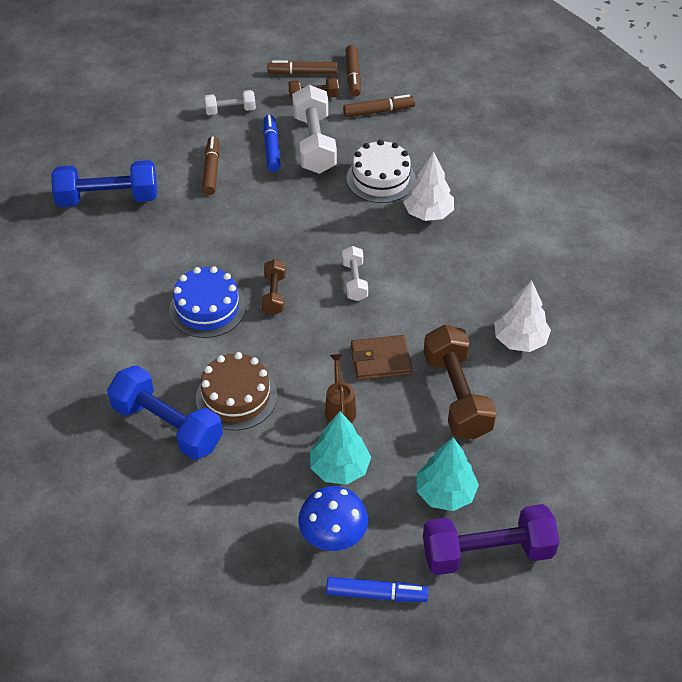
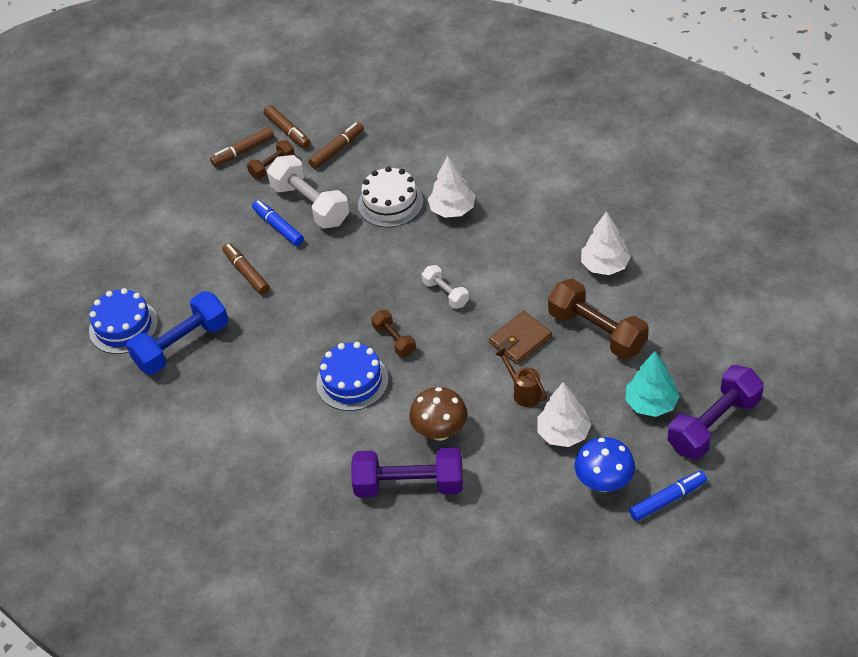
camera: 30 degrees left, 0 degrees up
(81, 159) = (123, 326): none -> blue cake
(167, 426) = (409, 485): blue dumbbell -> purple dumbbell
(230, 110) = (213, 215): white dumbbell -> none
(236, 397) = (440, 431): brown cake -> brown mushroom
(339, 468) = (563, 433): turquoise tree -> white tree

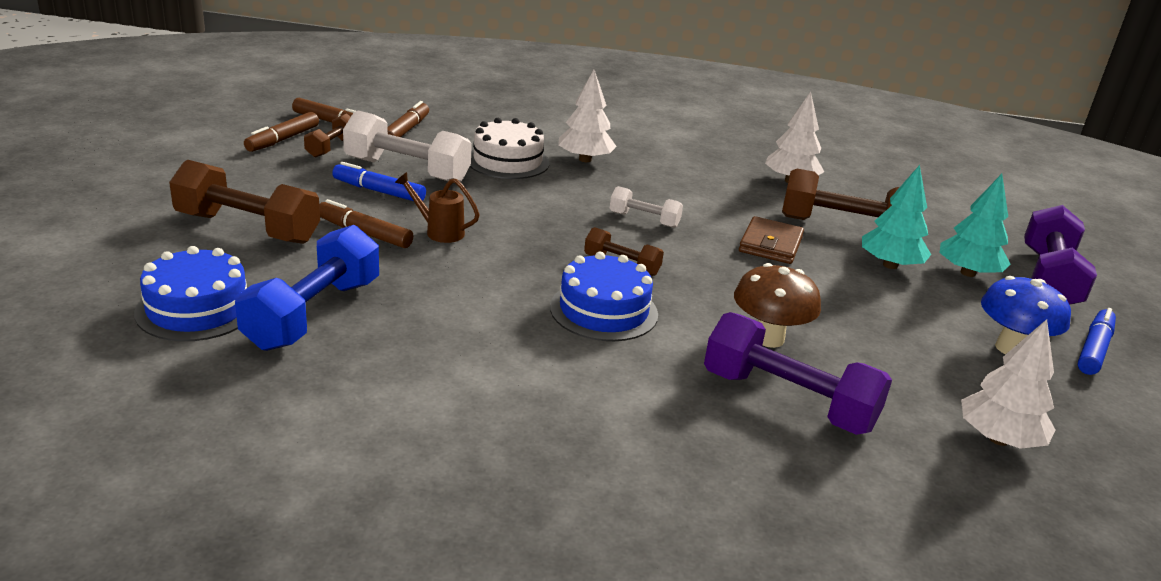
camera: 35 degrees left, 20 degrees down
(179, 254) = (247, 228): none -> brown dumbbell
(409, 485) = (788, 401): purple dumbbell -> purple dumbbell turned 60 degrees clockwise
(523, 392) = (825, 286): brown watering can -> brown watering can (439, 231)
(563, 433) = (912, 313): white tree -> white tree (998, 439)
(595, 382) = (890, 265): none -> turquoise tree

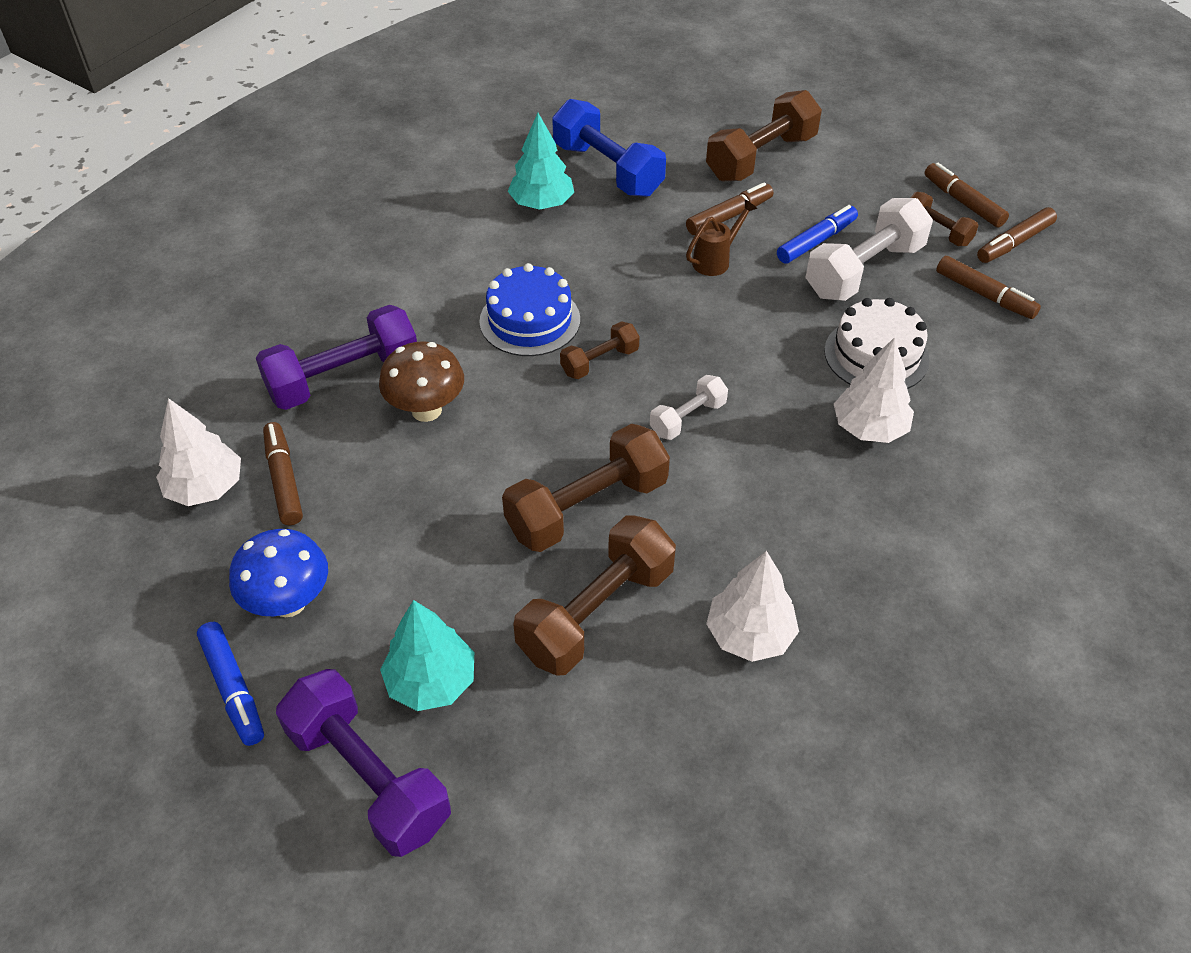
camera: 120 degrees right, 20 degrees up
(197, 308) = (641, 123): blue cake -> none
(770, 244) = (587, 507): brown wallet -> brown dumbbell
(890, 265) = (489, 603): turquoise tree -> turquoise tree (541, 204)
(930, 393) = (284, 480): none -> brown marker

